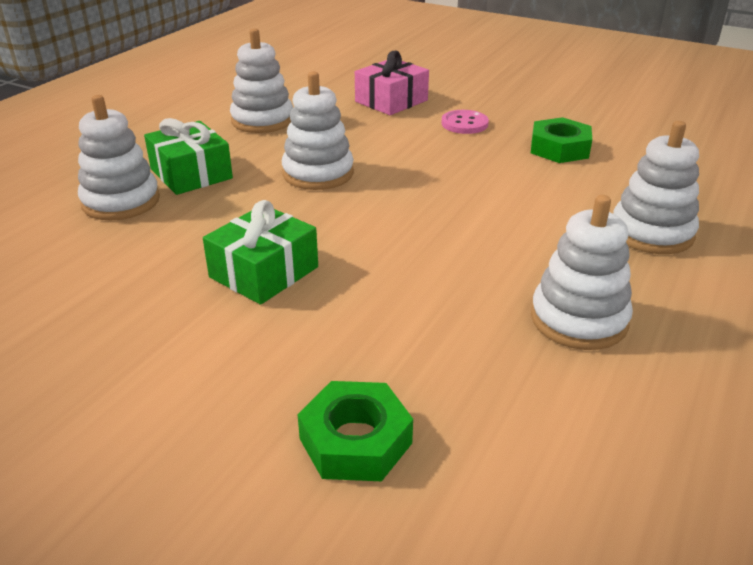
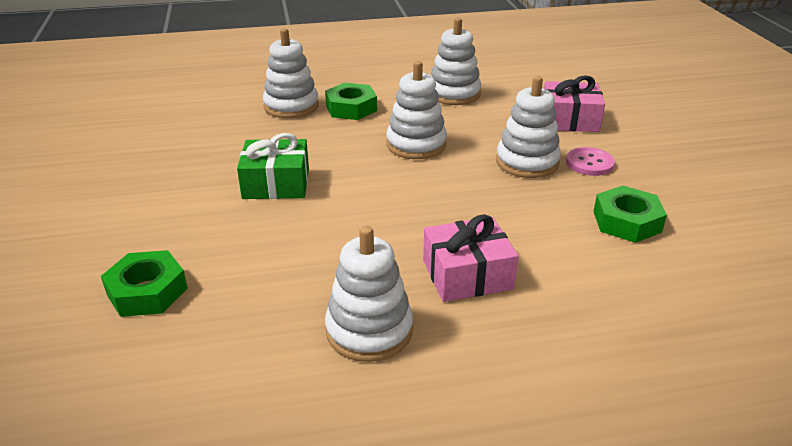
camera: 50 degrees right, 0 degrees up
(191, 174) = (351, 108): green gift -> green nut
(551, 239) = (467, 274): none -> pink gift
(651, 233) = (553, 323): white stacking toy -> white stacking toy (527, 162)

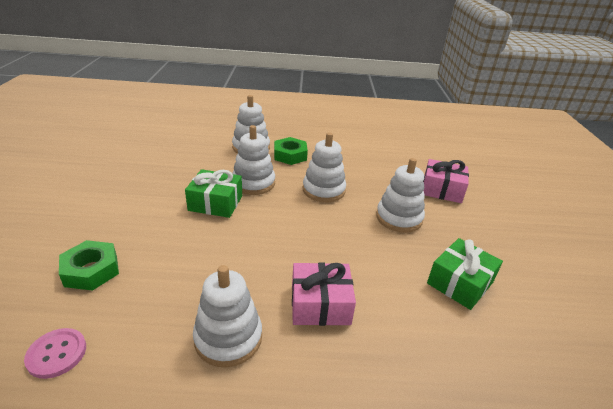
camera: 10 degrees right, 0 degrees up
(454, 94) = (365, 156): white stacking toy -> white stacking toy (253, 183)
(589, 163) = (446, 227): pink button -> pink button (57, 354)
(626, 221) = (460, 283): green nut -> green gift

